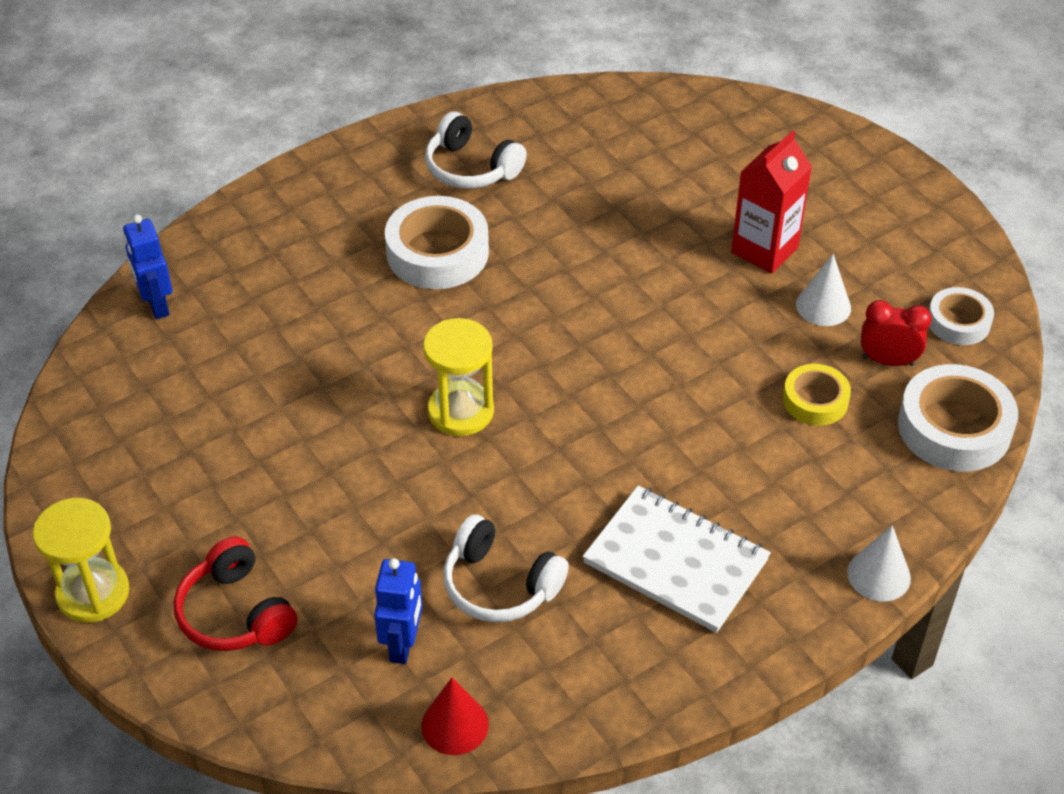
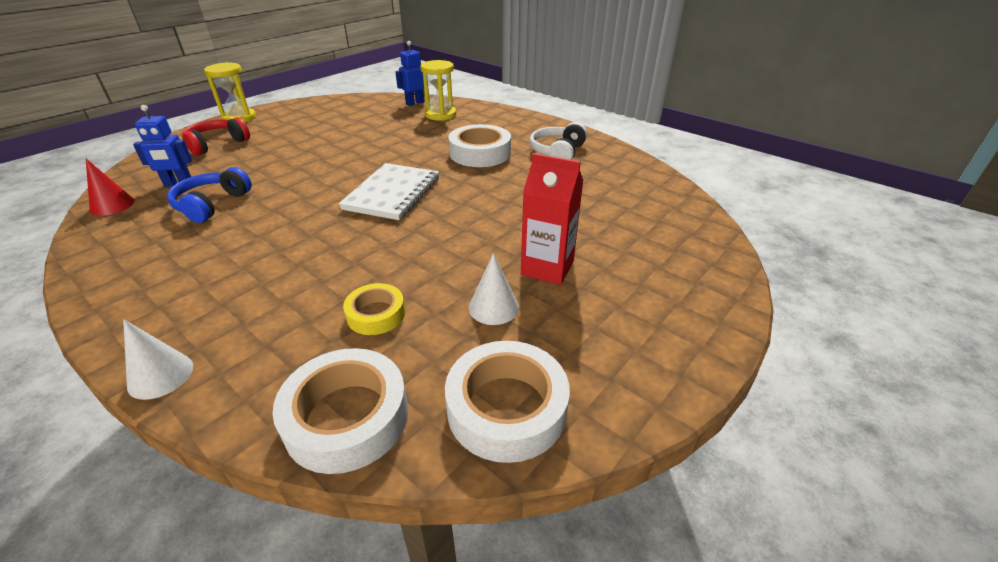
camera: 75 degrees right, 10 degrees down
(461, 411) = (352, 176): yellow hourglass -> yellow hourglass (440, 115)
(499, 585) = (212, 204): white headphones -> blue headphones
(676, 561) = (211, 264): white notebook -> white notebook (392, 193)
(888, 361) = (434, 356): red clock -> none
(958, 322) = (506, 408): white tape -> white tape, size x1.70

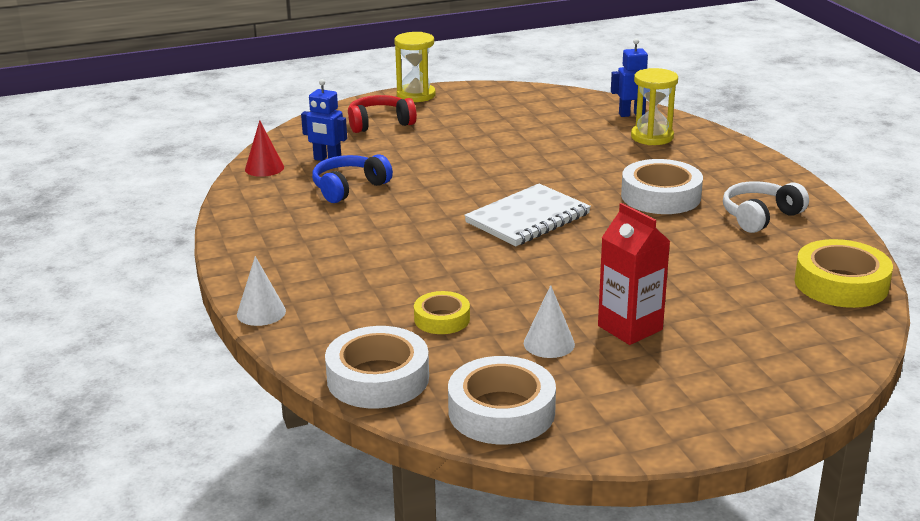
camera: 30 degrees right, 10 degrees down
(653, 187) = (841, 284): none -> yellow tape

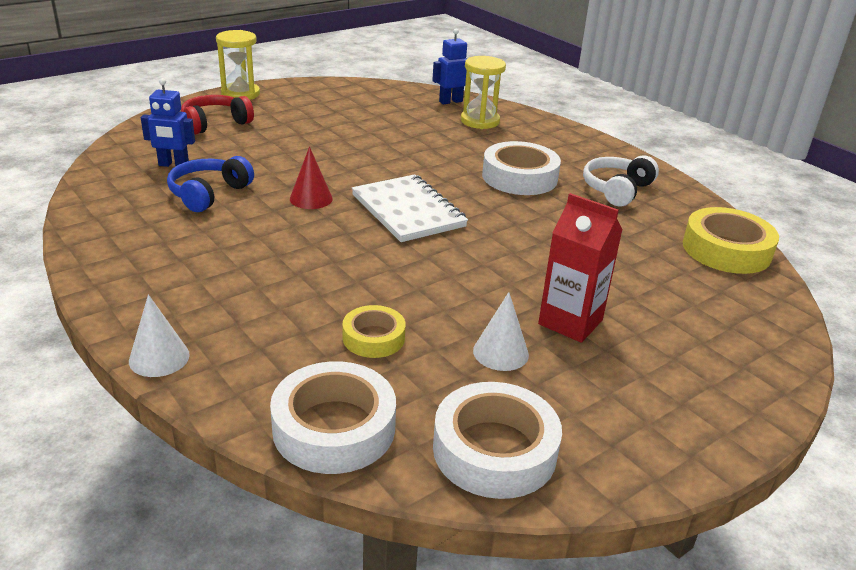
camera: 20 degrees left, 5 degrees up
(264, 168) = (106, 179): red cone -> red cone (311, 198)
(527, 218) = (408, 211): white notebook -> white notebook turned 60 degrees counterclockwise

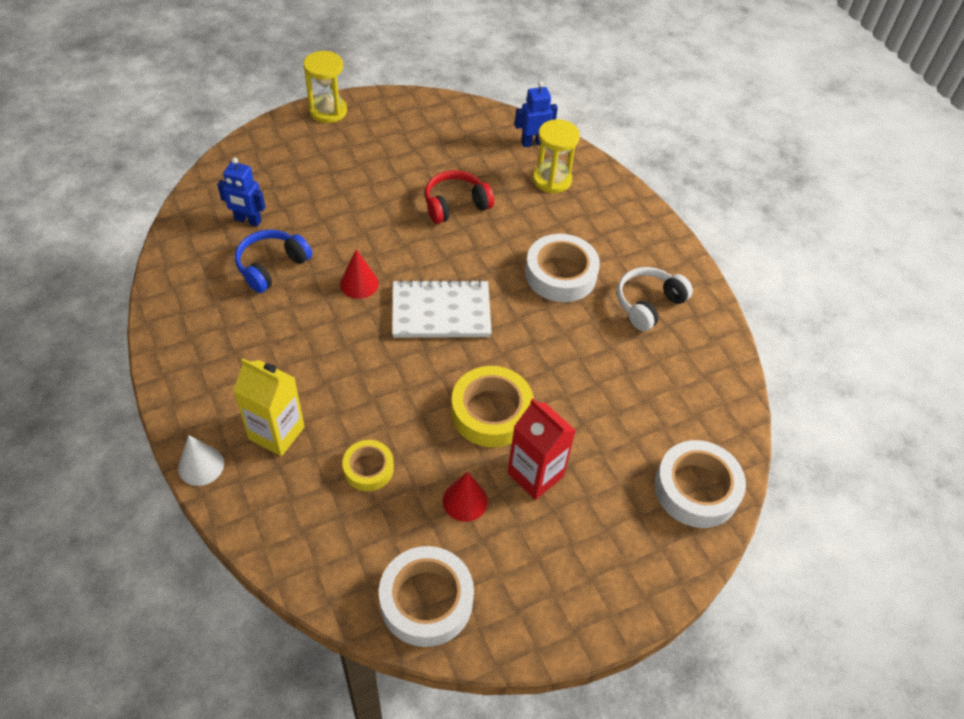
camera: 10 degrees right, 20 degrees up
(215, 123) = (295, 159): red headphones -> red headphones (455, 205)
(250, 319) = (276, 433): none -> yellow carton
(334, 428) = (315, 558): white tape -> white tape (696, 489)
(408, 211) = (441, 312): white notebook -> white notebook turned 75 degrees counterclockwise
(500, 352) = (465, 501): white cone -> red cone
(726, 250) = (716, 403): yellow tape -> yellow tape (491, 412)

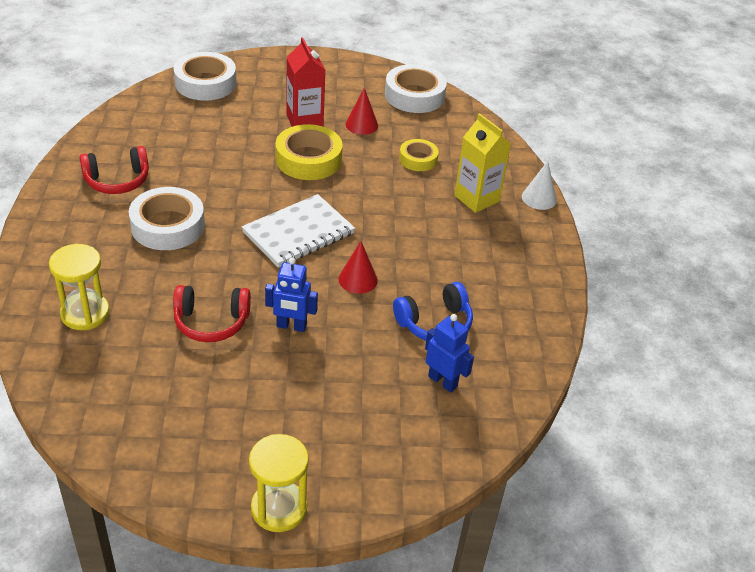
camera: 155 degrees left, 10 degrees down
(441, 312) = (298, 233): white notebook -> white notebook turned 60 degrees counterclockwise
(533, 143) = (60, 365): blue robot -> blue robot (291, 326)
(648, 304) = (117, 181): white headphones -> red headphones

